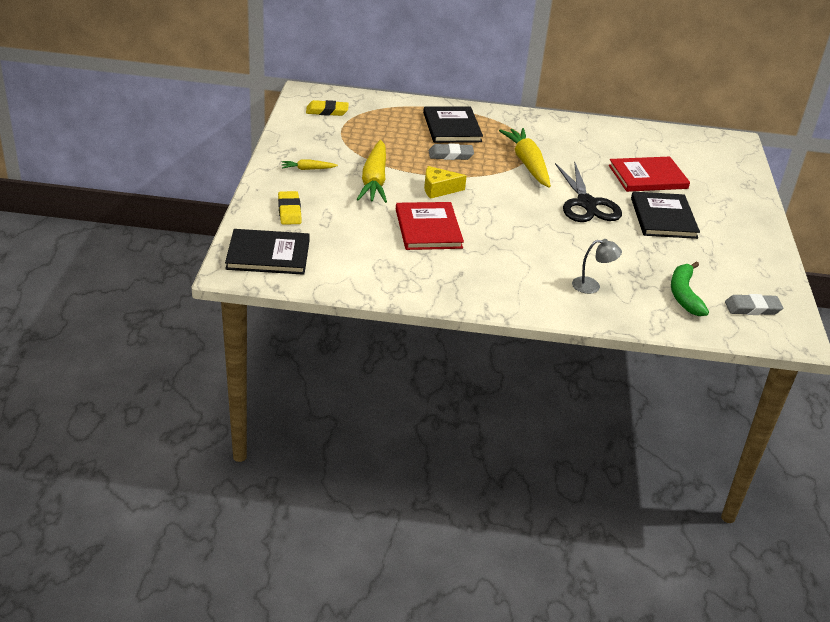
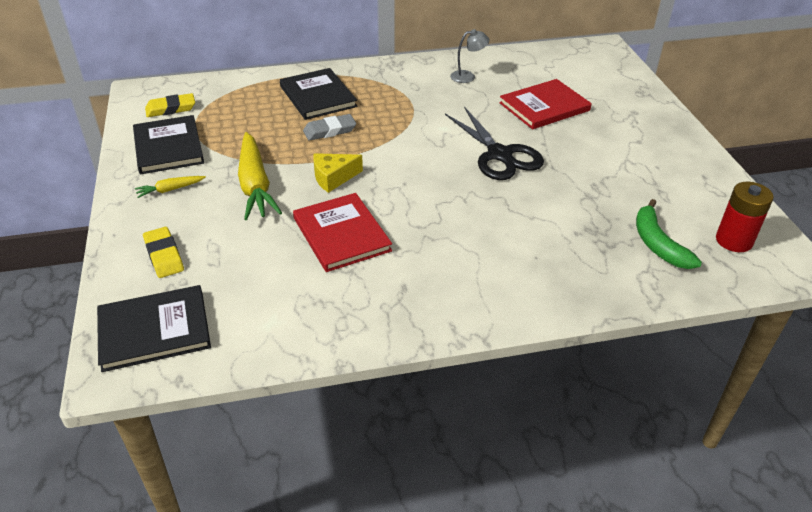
camera: 15 degrees left, 5 degrees up
(527, 164) = (416, 121): yellow carrot -> none
(592, 286) = (557, 261): grey lamp -> grey lamp (468, 76)
(663, 218) = (585, 151): black book -> black book (168, 147)
(752, 308) = (734, 241): grey eraser -> red battery

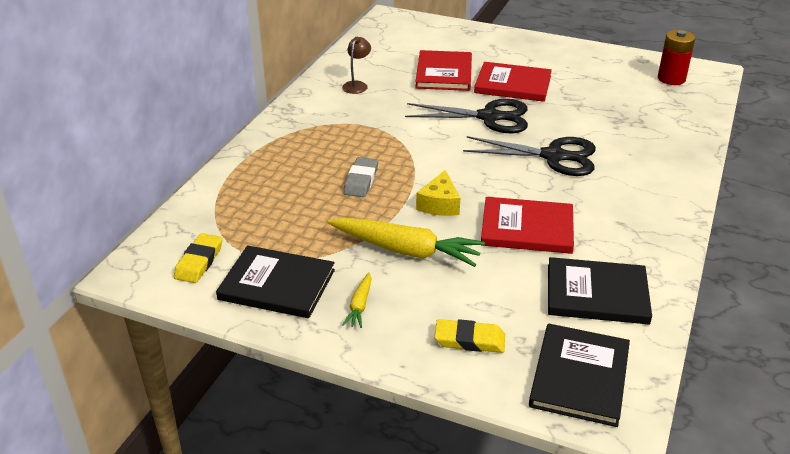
camera: 55 degrees left, 5 degrees down
(318, 96) = (293, 166): black book -> black book (597, 294)
(468, 76) = (357, 85): grey lamp -> brown lamp
(475, 211) = (553, 156): none -> black scissors
(575, 147) = (513, 84): none -> red book
(658, 244) = (653, 104): green banana -> none

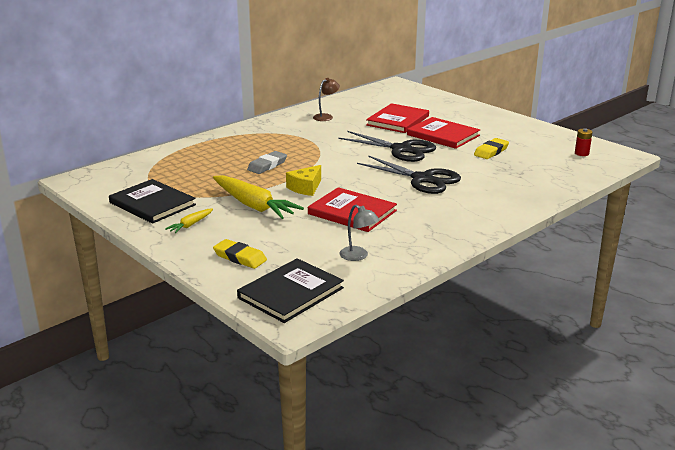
camera: 25 degrees right, 10 degrees down
(199, 261) = (119, 183): yellow eraser -> yellow eraser (491, 151)
(597, 294) = (358, 256): black book -> grey lamp
(671, 79) = (581, 153): red battery -> red battery, size x0.58

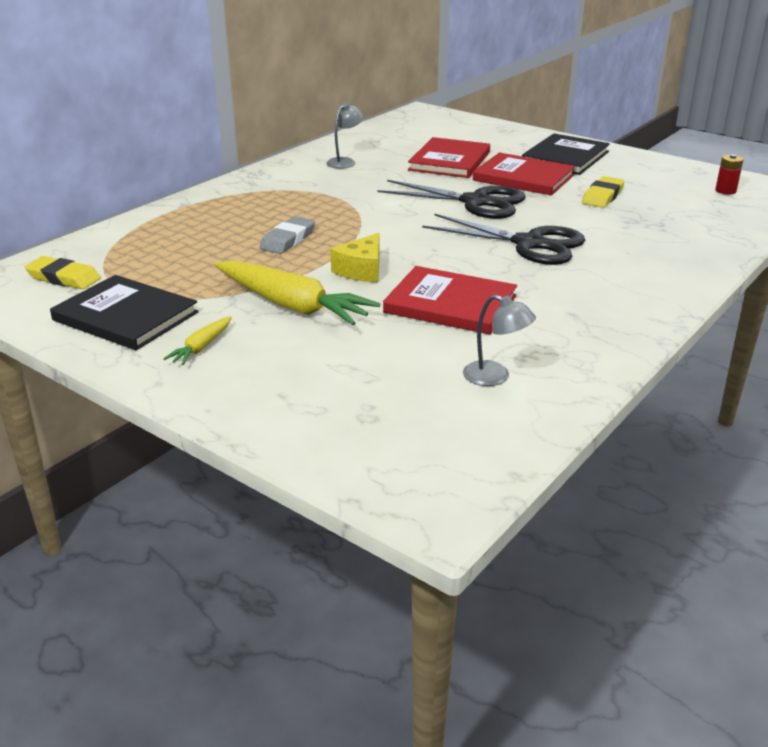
camera: 10 degrees left, 5 degrees up
(240, 257) = (304, 398): yellow eraser -> yellow eraser (63, 278)
(291, 293) = (416, 455): black book -> black book (565, 157)
(326, 117) = (345, 162): brown lamp -> grey lamp

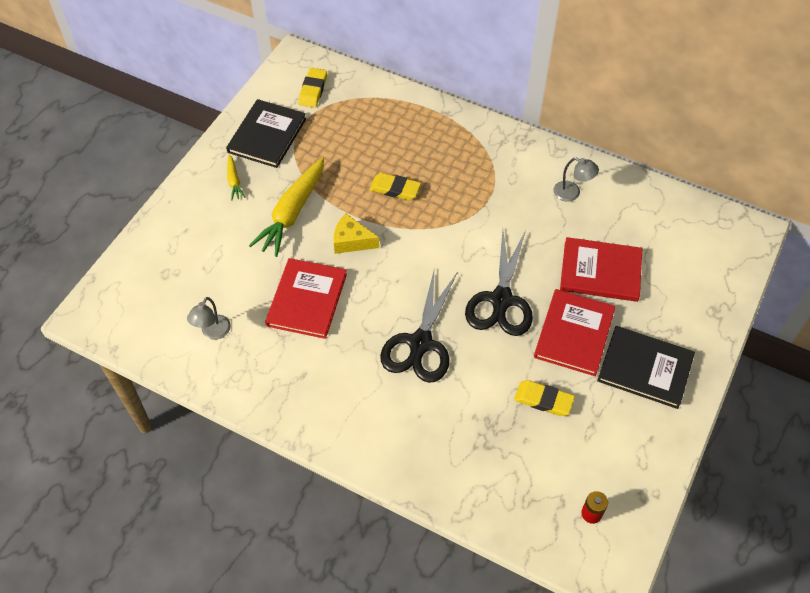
camera: 80 degrees right, 25 degrees up
(201, 347) = (234, 181): yellow carrot -> yellow carrot turned 120 degrees counterclockwise
(288, 240) = (395, 189): grey eraser -> yellow eraser

